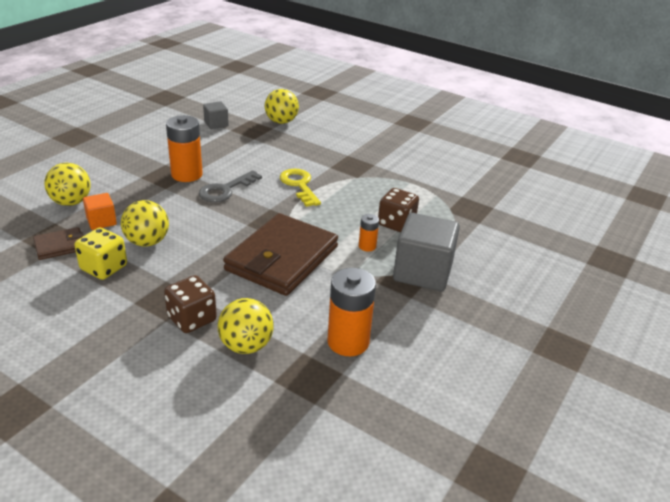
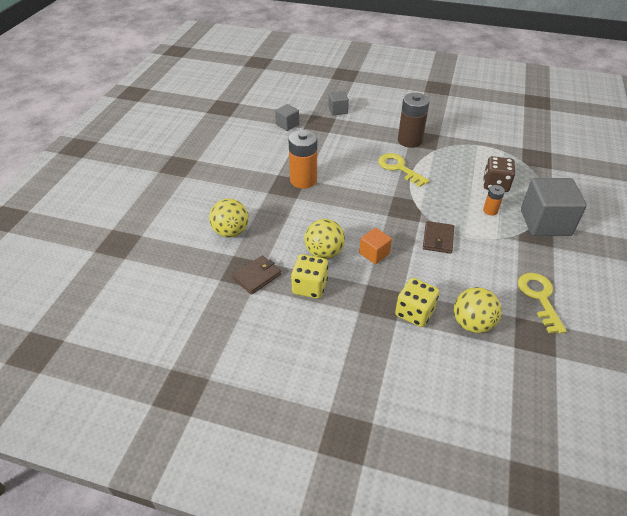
camera: 15 degrees left, 10 degrees up
(101, 221) = (271, 244): orange cube -> orange cube (374, 253)
(192, 319) = (414, 312): brown dice -> yellow dice
(226, 190) = (346, 187): grey key -> none
(281, 122) = (338, 110): yellow ball -> grey cube
(282, 258) = (438, 239): brown wallet -> brown wallet, size x0.46
(335, 163) = (410, 141): none -> brown battery
(348, 342) = (539, 298): orange battery -> yellow key

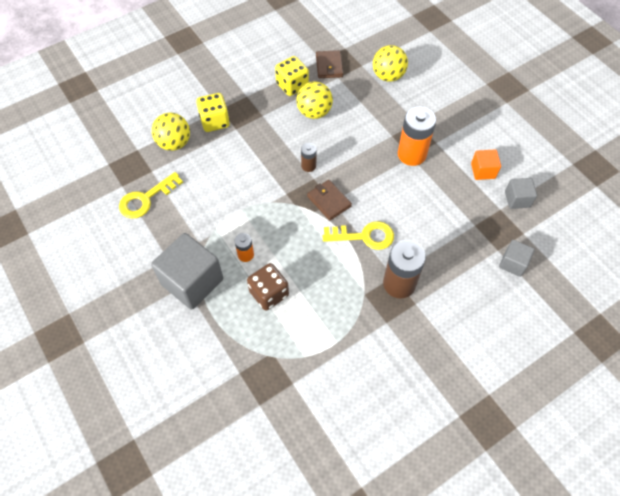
camera: 130 degrees right, 15 degrees up
(374, 253) = (284, 139): orange cube -> orange cube (483, 171)
(380, 224) = (308, 166): none -> brown battery
(438, 239) = (256, 189): brown wallet -> brown wallet (329, 201)
(539, 298) = (146, 199): yellow key -> yellow key turned 105 degrees clockwise

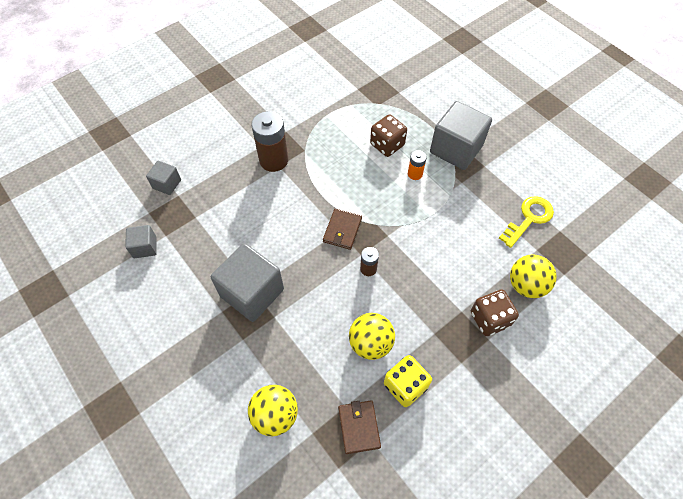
camera: 175 degrees right, 0 degrees up
(214, 121) = (489, 319): yellow dice -> brown dice
(329, 201) = (342, 230): brown wallet -> brown wallet turned 60 degrees clockwise
(364, 236) = (305, 198): yellow key -> none
(411, 154) = (252, 293): orange battery -> grey cube
(483, 171) = (174, 278): orange cube -> none

